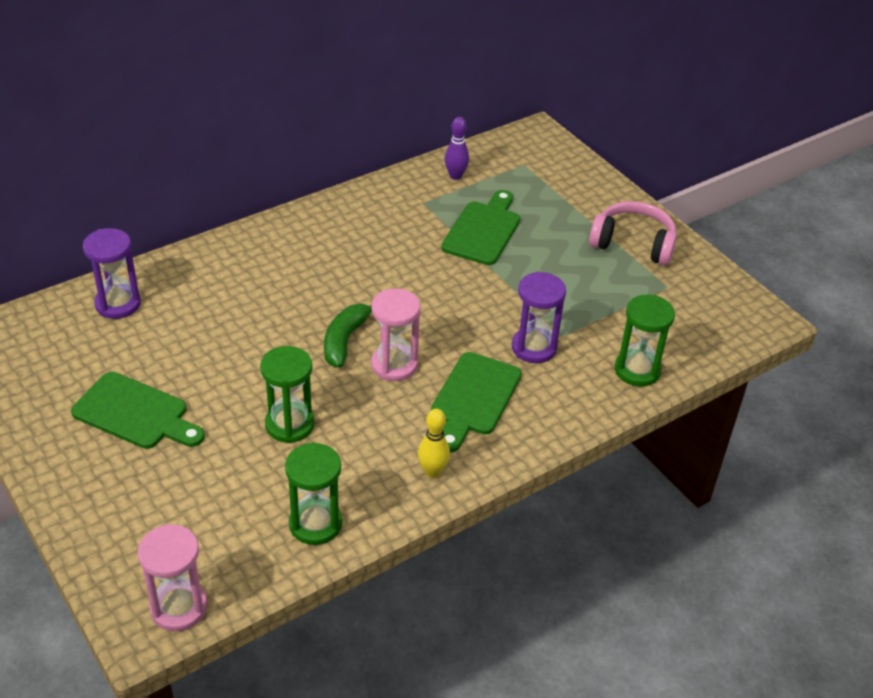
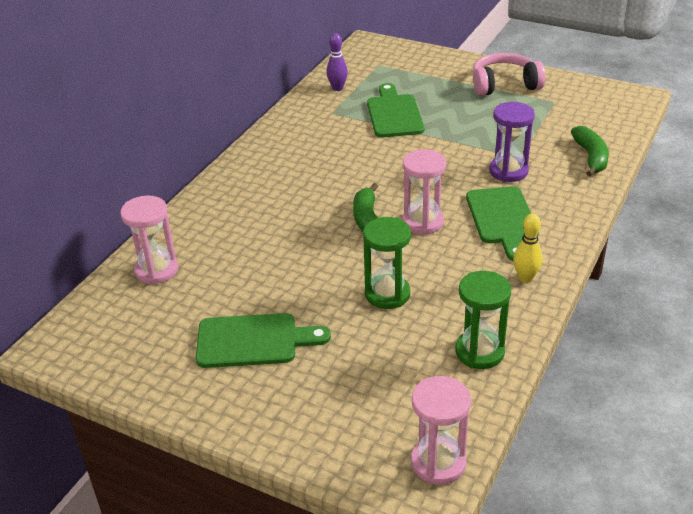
camera: 25 degrees left, 5 degrees down
(118, 304) = (156, 270): purple hourglass -> pink hourglass
(637, 370) = (590, 157): green hourglass -> green banana

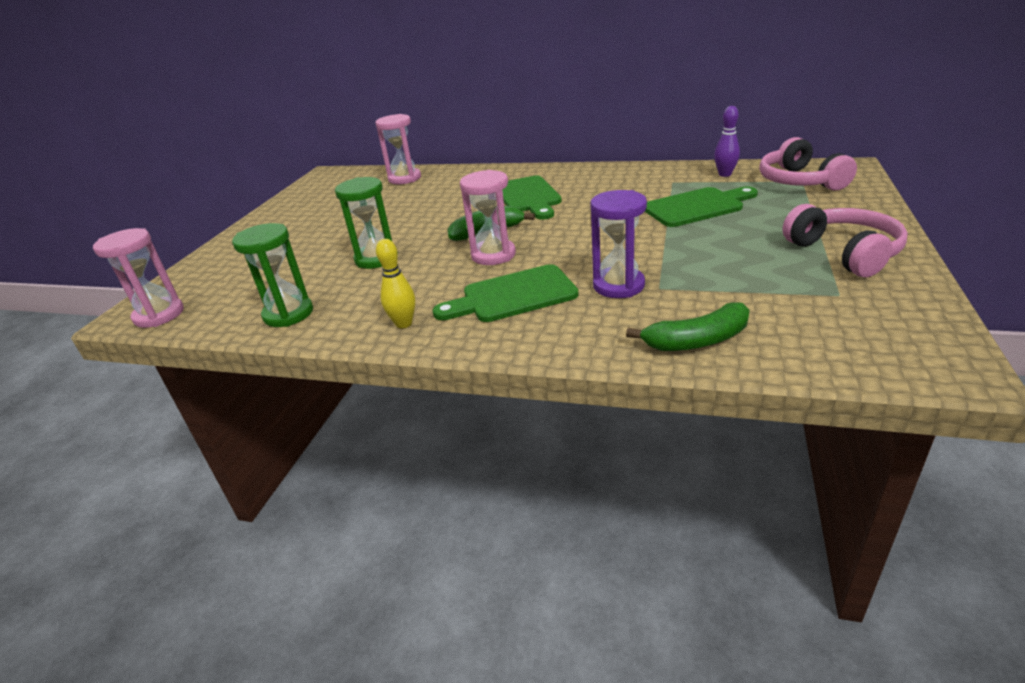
camera: 80 degrees right, 5 degrees down
(253, 341) = (322, 223): green cutting board -> green cutting board (528, 197)
(379, 66) = (799, 181): none -> pink headphones

